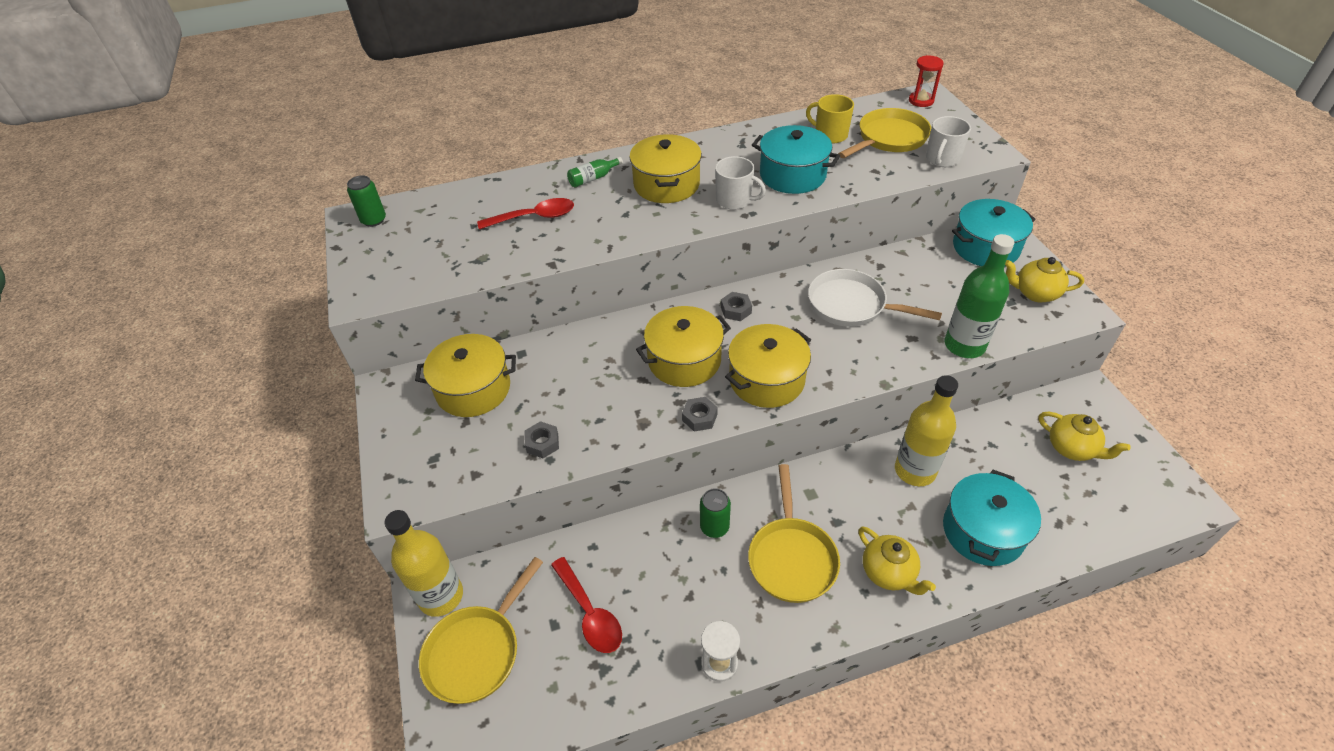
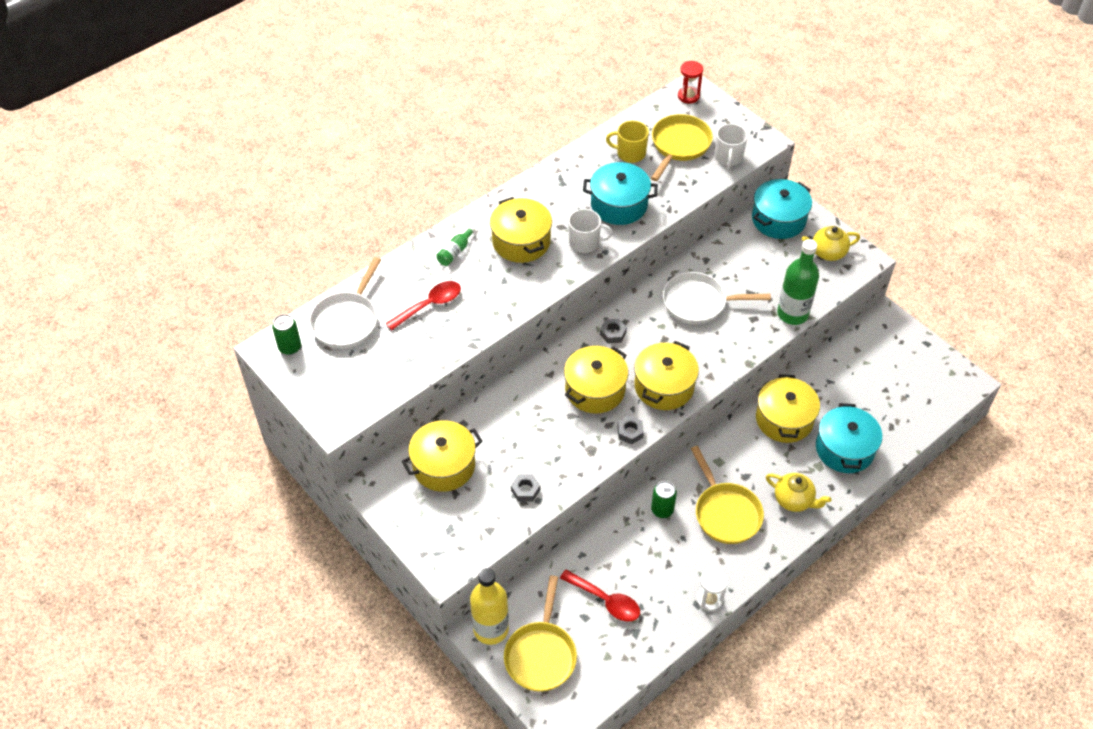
camera: 25 degrees left, 5 degrees up
(444, 211) = (347, 320): none -> white pan
(915, 470) = (784, 419): yellow bottle -> yellow pot
(1071, 448) = (884, 367): yellow teapot -> none

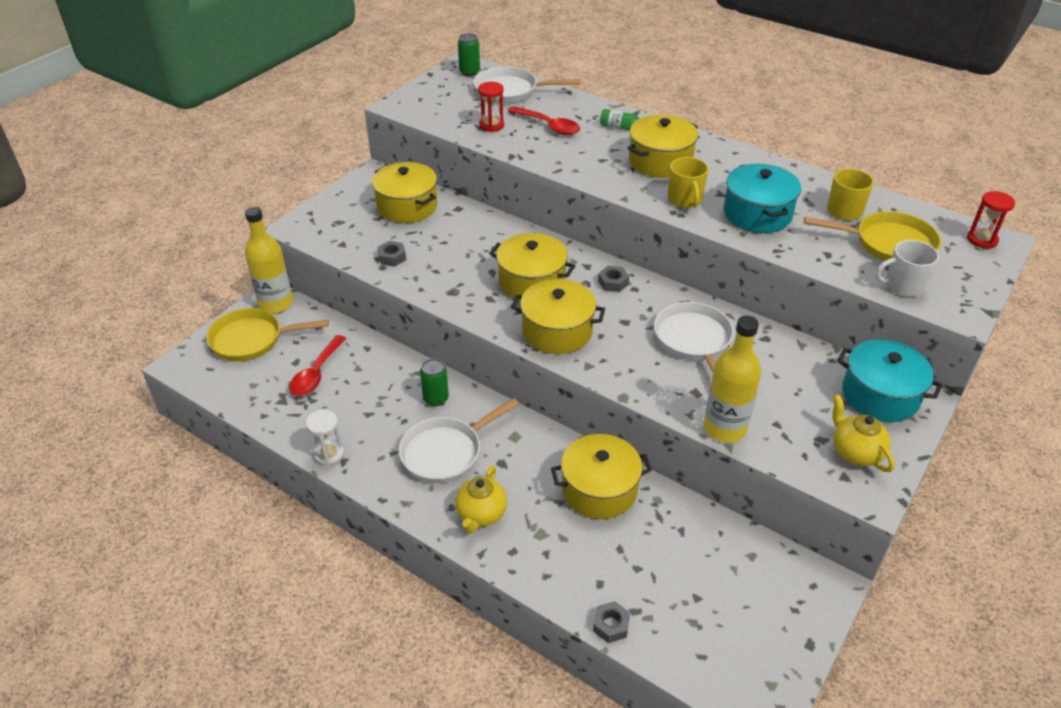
camera: 75 degrees right, 10 degrees down
(410, 349) = (491, 125): none -> red hourglass
(585, 242) = (685, 200): white mug -> yellow mug
(630, 432) = (485, 315): grey nut -> grey nut (611, 625)
(725, 513) = (446, 452): yellow pan -> white pan
(792, 314) = (724, 428): green bottle -> yellow bottle
(844, 449) = (577, 559): turquoise pot -> none

